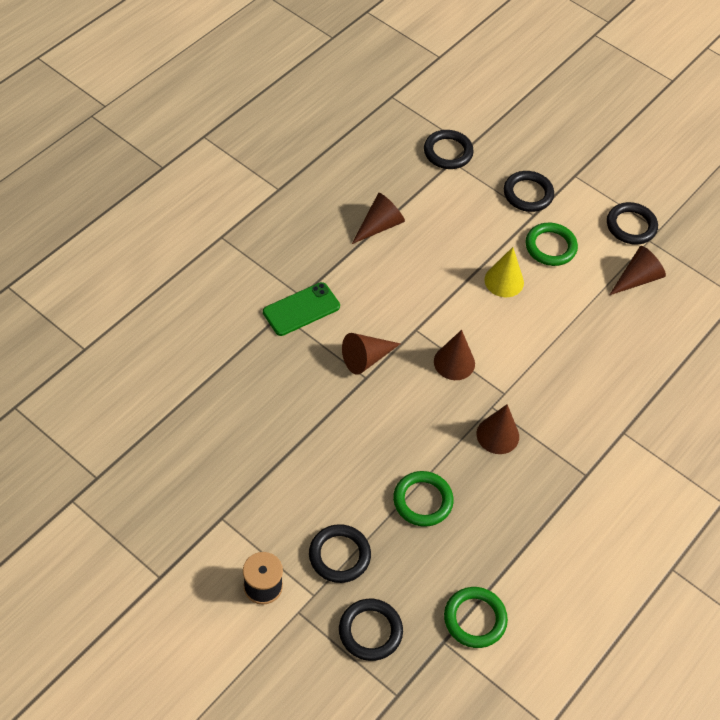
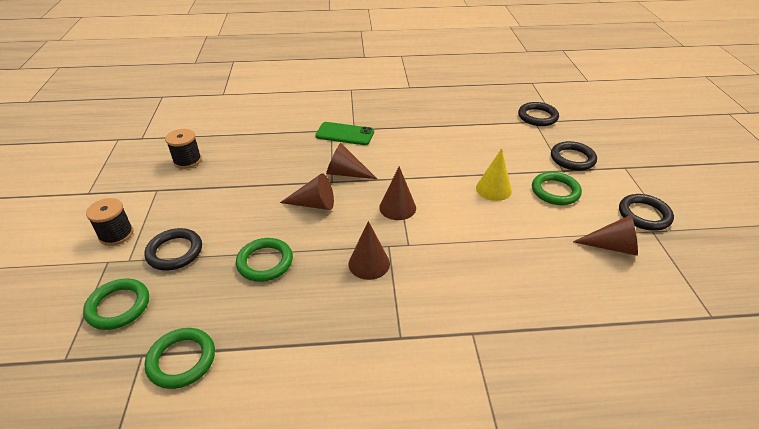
camera: 50 degrees right, 15 degrees down
(196, 464) = (187, 161): none -> black spool
(370, 631) = (118, 306): black ring -> green ring
(379, 225) = (445, 125): brown cone -> brown cone (314, 204)

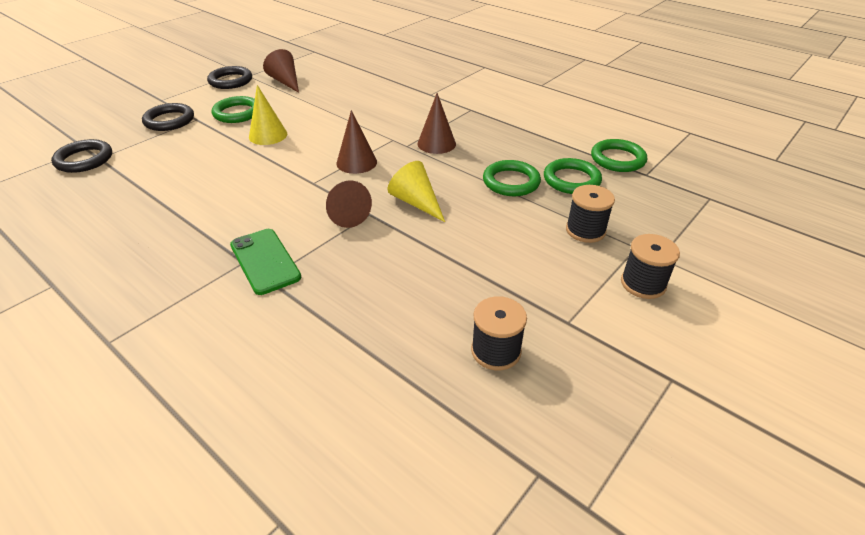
camera: 135 degrees left, 0 degrees up
(118, 306) = (657, 212): green ring -> green ring (571, 180)
(175, 252) = (585, 230): black ring -> black spool
(314, 204) = (416, 202): brown cone -> yellow cone

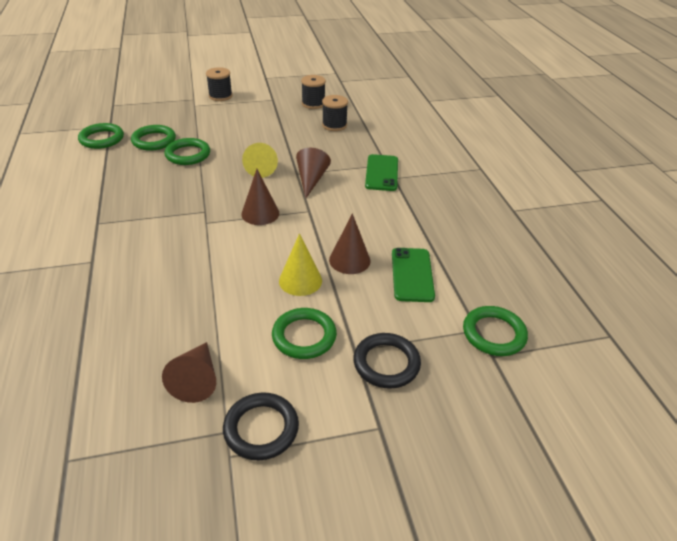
camera: 145 degrees left, 0 degrees up
(84, 160) = (494, 334): black ring -> green ring
(171, 171) = (412, 275): none -> green phone
(436, 144) = (182, 202): brown cone -> brown cone (349, 260)
(585, 230) = (201, 119): black spool -> black spool (334, 125)

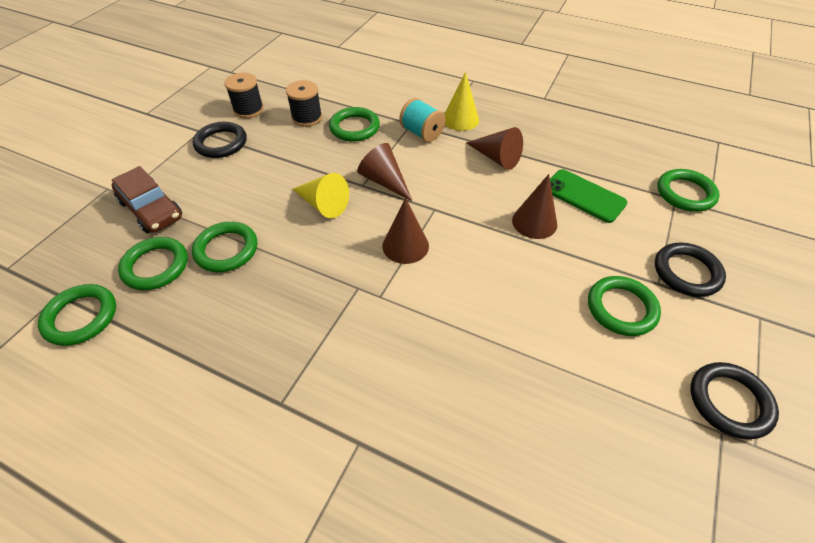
camera: 50 degrees left, 10 degrees up
(192, 118) = (151, 209): none -> brown car
(196, 379) = (637, 425): brown cone -> brown cone (496, 158)
(220, 96) = (134, 164): black spool -> none
(271, 110) = (221, 143): none -> black ring
(300, 280) = (539, 270): yellow cone -> yellow cone (460, 119)
(349, 145) = (354, 127): none -> green ring
(382, 173) = (422, 133): green phone -> turquoise spool

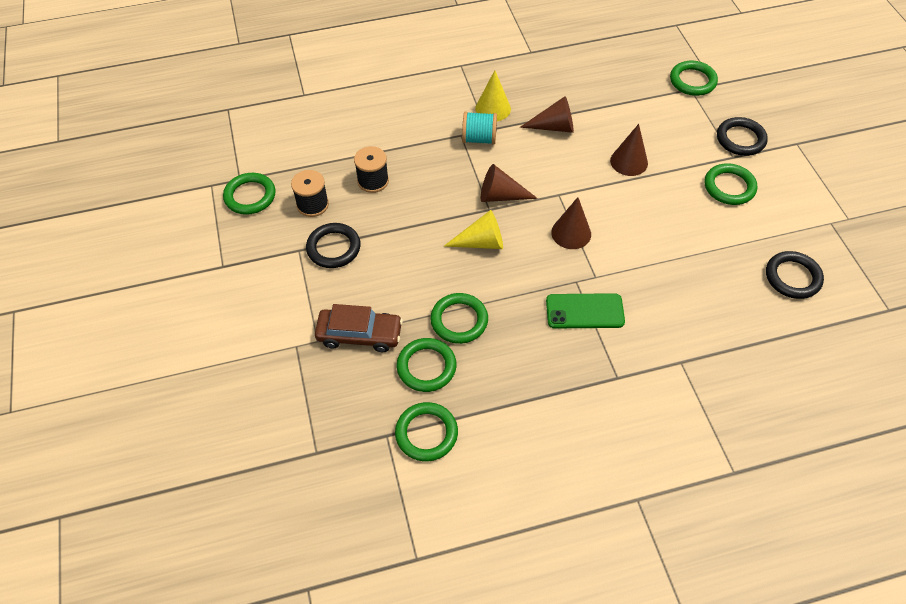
camera: 40 degrees left, 5 degrees up
(354, 127) = (423, 166): green ring -> green ring (250, 196)
(584, 196) = (638, 122): green phone -> green phone (584, 311)
(729, 402) = (821, 204): black ring -> black ring (792, 277)

